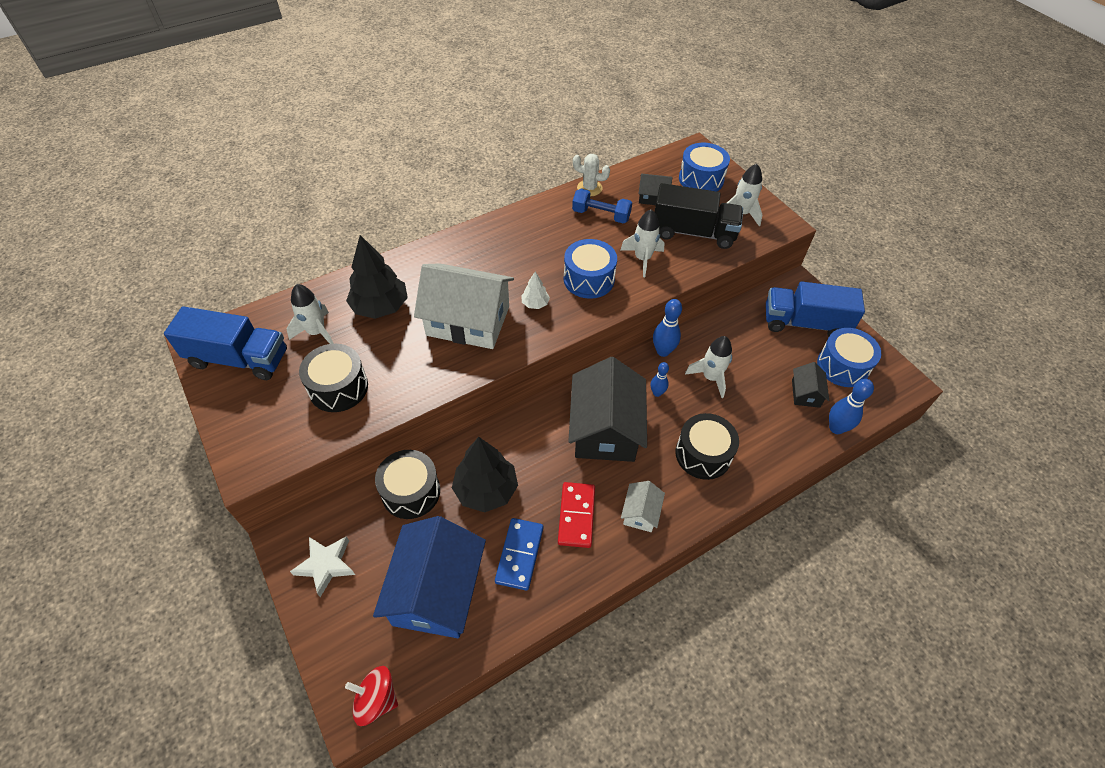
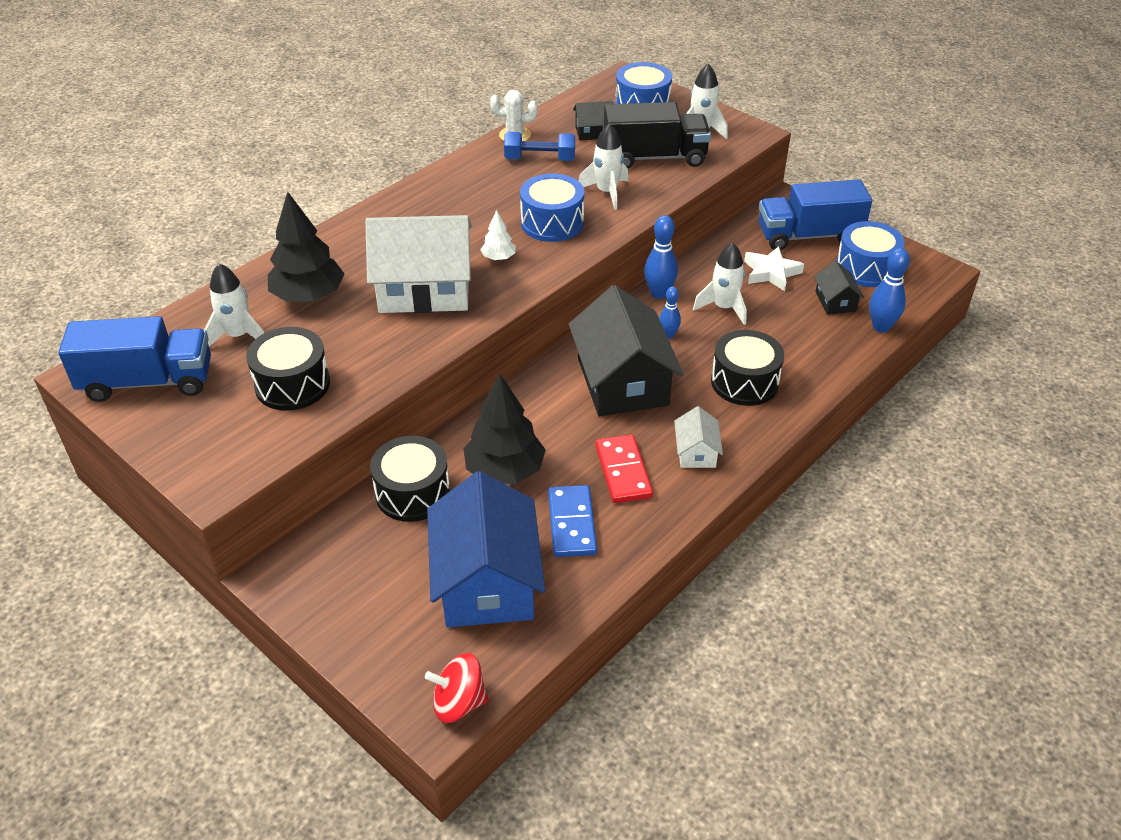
camera: 15 degrees left, 10 degrees down
(326, 565) = (337, 589): white star -> white star (771, 272)

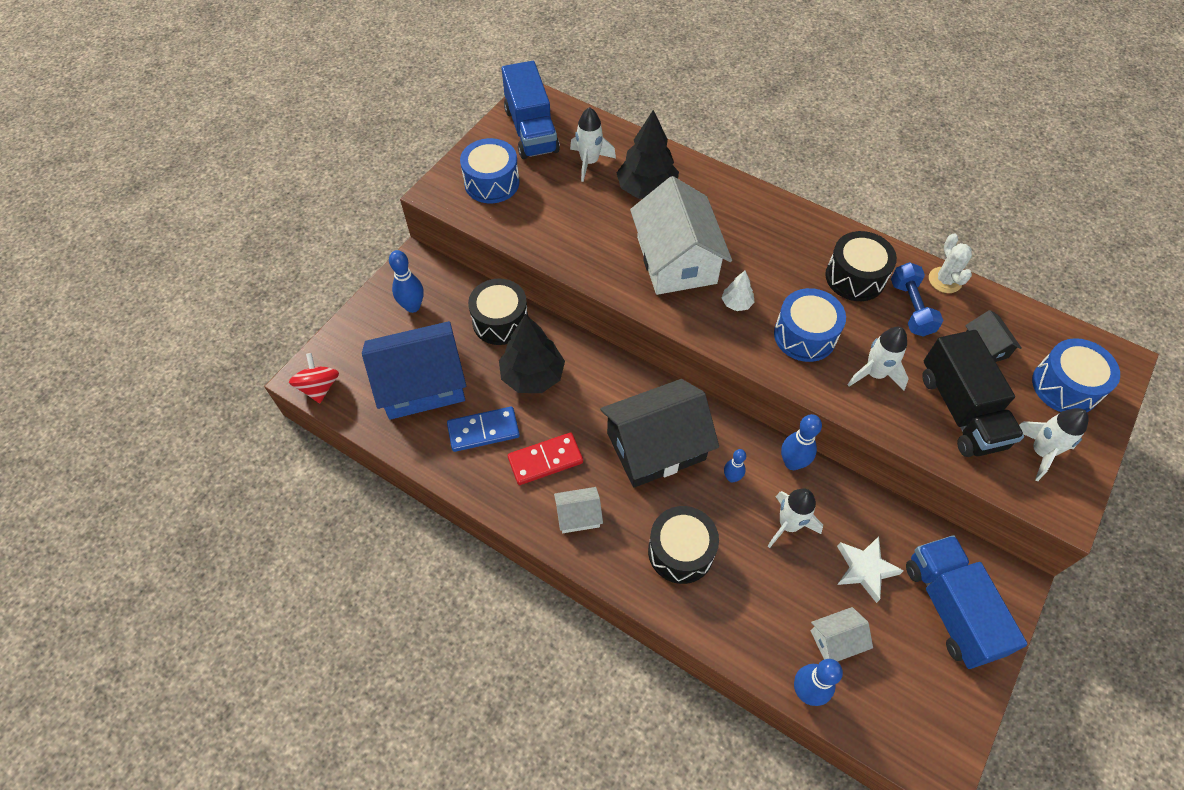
camera: 80 degrees right, 15 degrees up
(292, 384) = (543, 206): black drum -> black drum (855, 277)
(353, 584) = (413, 306): none -> blue bowling pin
(835, 301) = (836, 640): black house -> white house
(866, 268) = (911, 676): blue drum -> blue drum (492, 183)

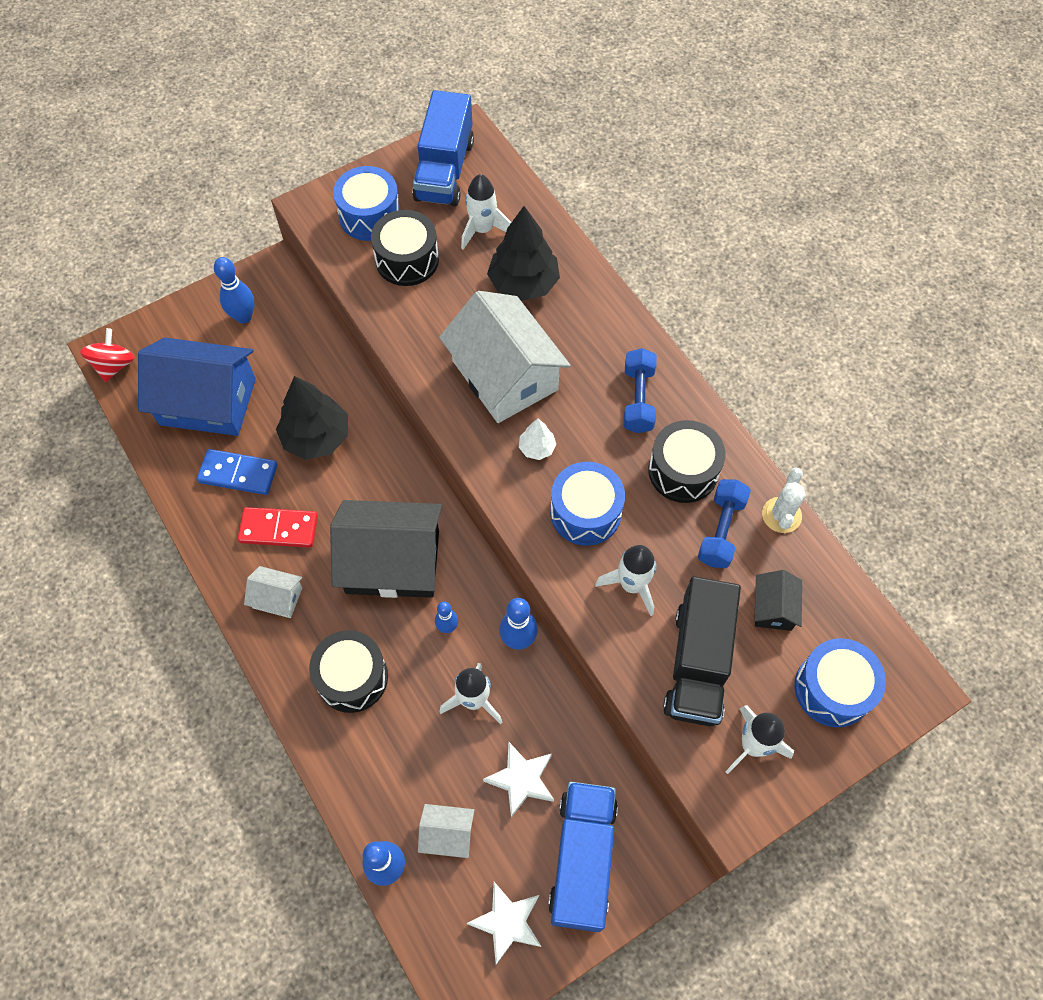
camera: 25 degrees right, 5 degrees up
(500, 321) = (318, 367): black drum -> black drum (407, 260)
(676, 260) = (505, 375): white house -> white house turned 45 degrees counterclockwise
(788, 239) = (638, 399): none -> blue dumbbell
(927, 687) = (507, 922): none -> white star

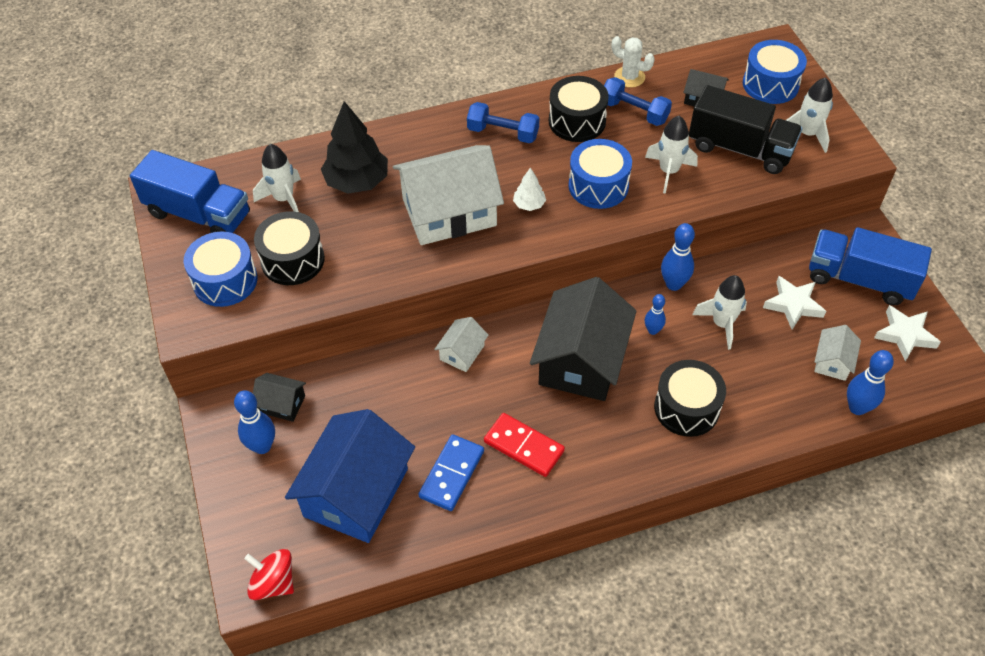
camera: 75 degrees left, 10 degrees down
(277, 598) = (596, 457): white house -> white house (462, 352)
(279, 529) = (524, 446): red domino -> red domino turned 75 degrees counterclockwise
(290, 317) = (281, 404): none -> black house
(316, 437) = (432, 400): black tree -> none

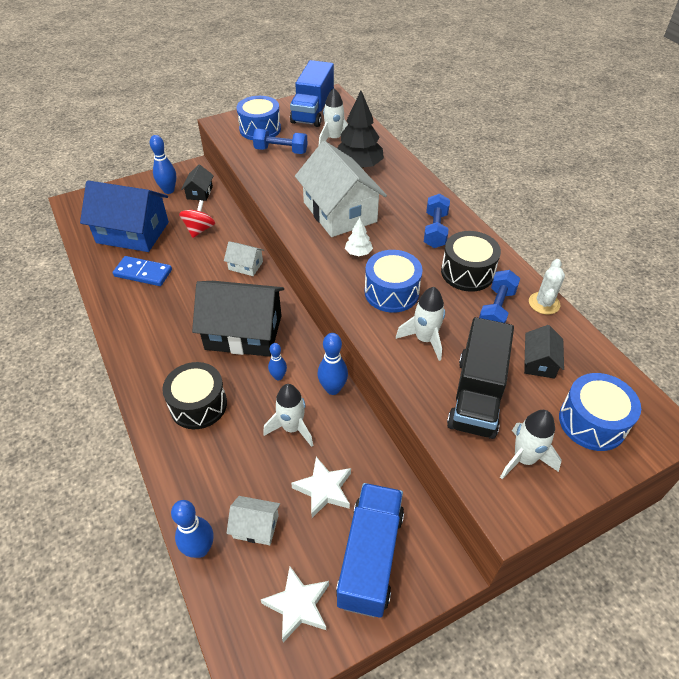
camera: 80 degrees right, 5 degrees down
(273, 583) = (75, 210): red spinning top -> red spinning top (199, 230)
(292, 260) = (281, 151): black drum -> blue dumbbell
(524, 446) = (164, 307): red domino -> none

